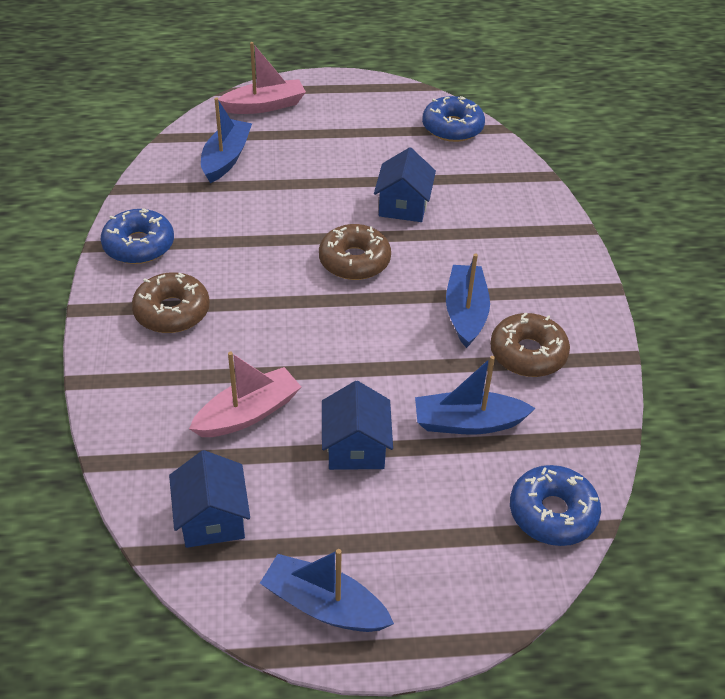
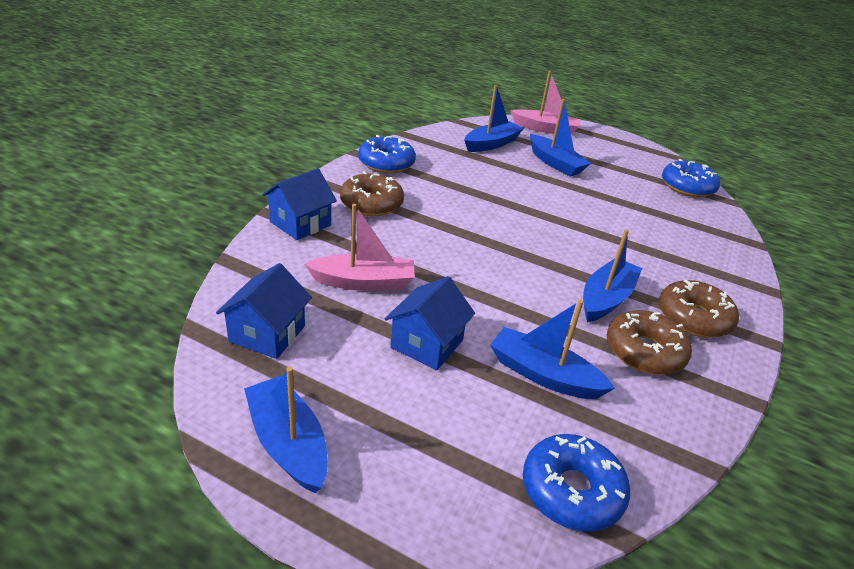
camera: 30 degrees right, 10 degrees down
(310, 156) = (555, 163): none -> blue boat
(354, 261) = (536, 230): brown donut -> brown donut (693, 318)
(403, 206) = (606, 214): blue house -> blue house (300, 223)

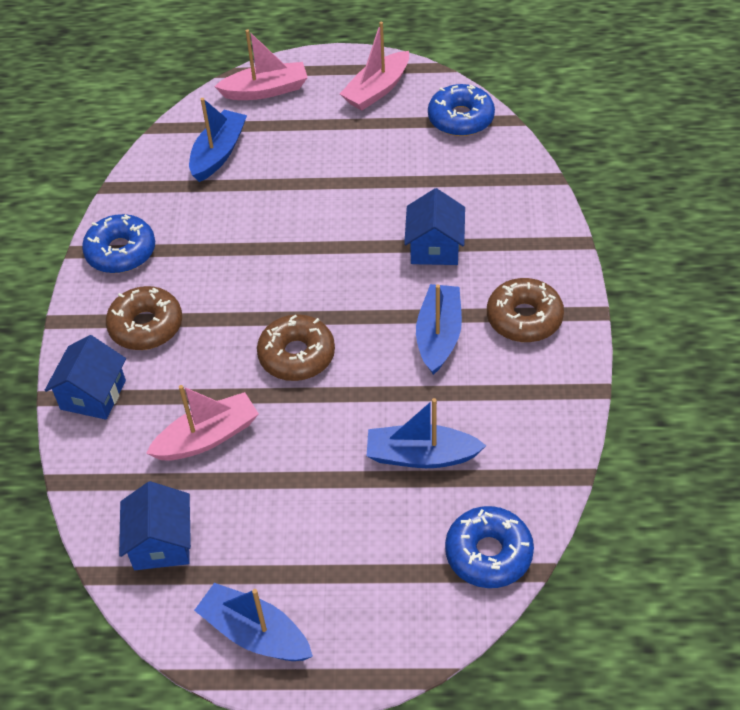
camera: 20 degrees left, 15 degrees up
(427, 344) = (307, 477): blue house -> blue house (435, 247)
(555, 163) = (305, 151): blue boat -> none
(627, 153) = (377, 90): none -> pink boat
(644, 351) = (495, 383): brown donut -> brown donut (297, 355)

